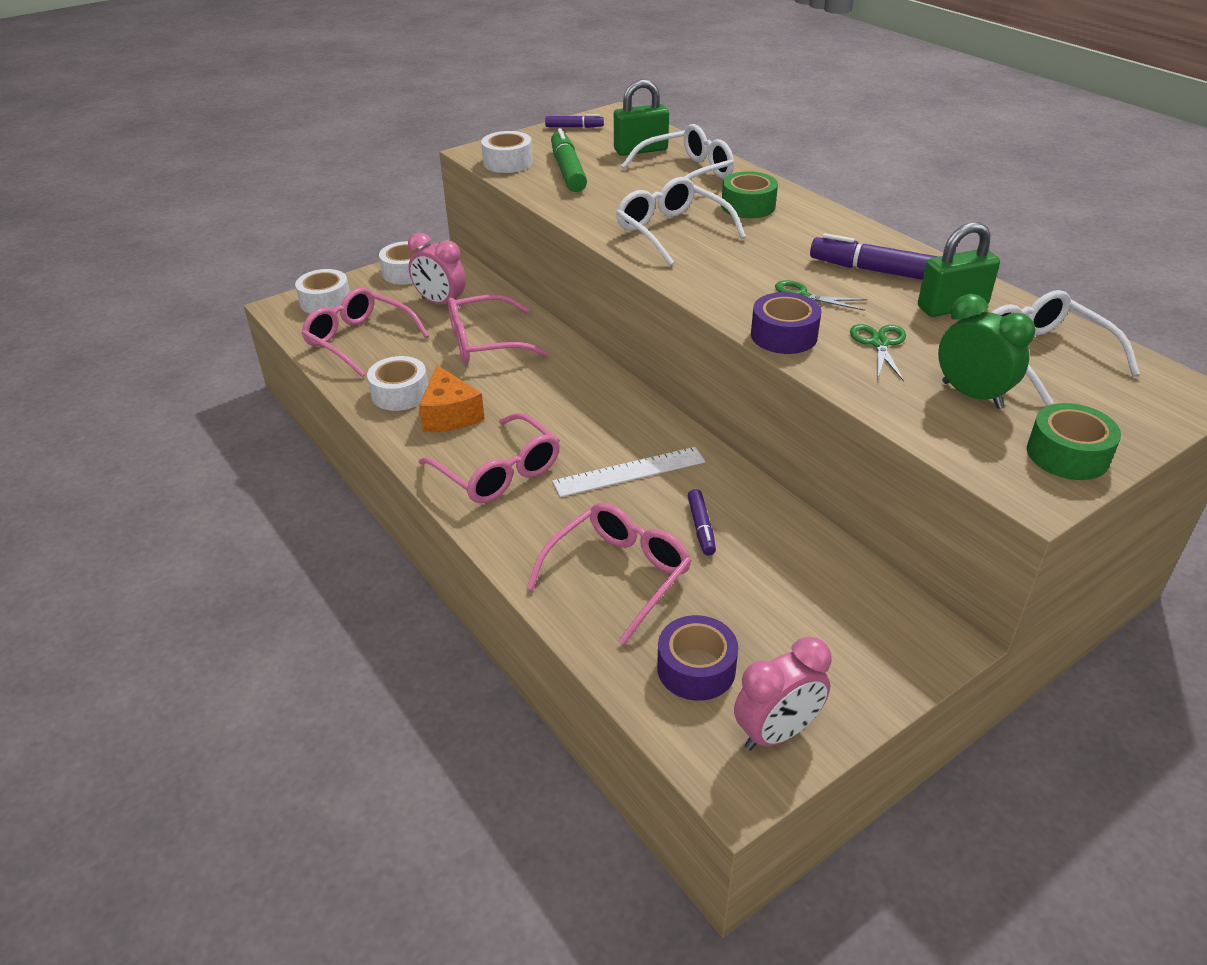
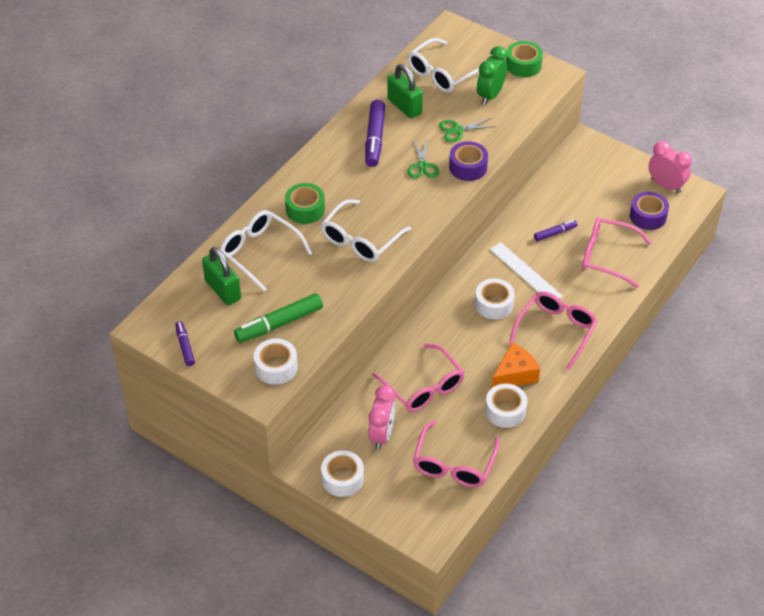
camera: 110 degrees left, 10 degrees up
(325, 301) = (409, 514): white tape -> white tape (494, 304)

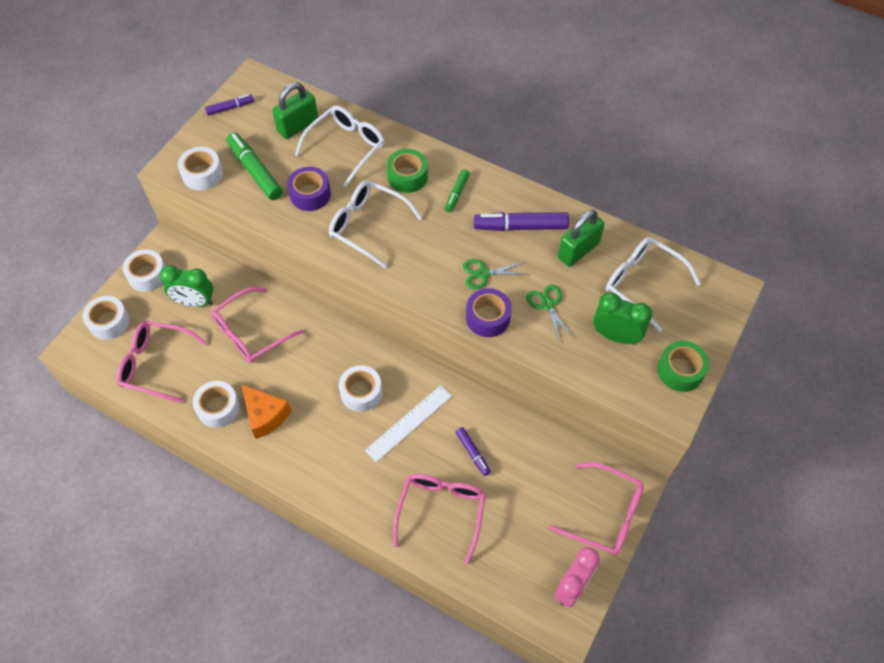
camera: 85 degrees right, 10 degrees up
(331, 177) = (457, 193): none -> green marker
(382, 434) = (195, 302): pink clock -> green clock
(399, 509) = (109, 322): none -> white tape
(556, 330) = (326, 455): pink glasses -> pink glasses (605, 515)
(648, 216) = (514, 562): purple tape -> purple tape (310, 194)

